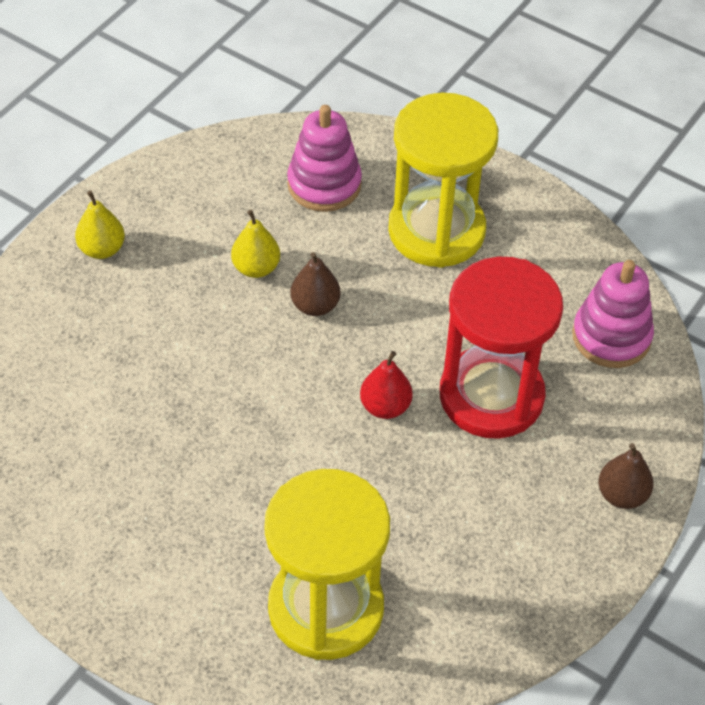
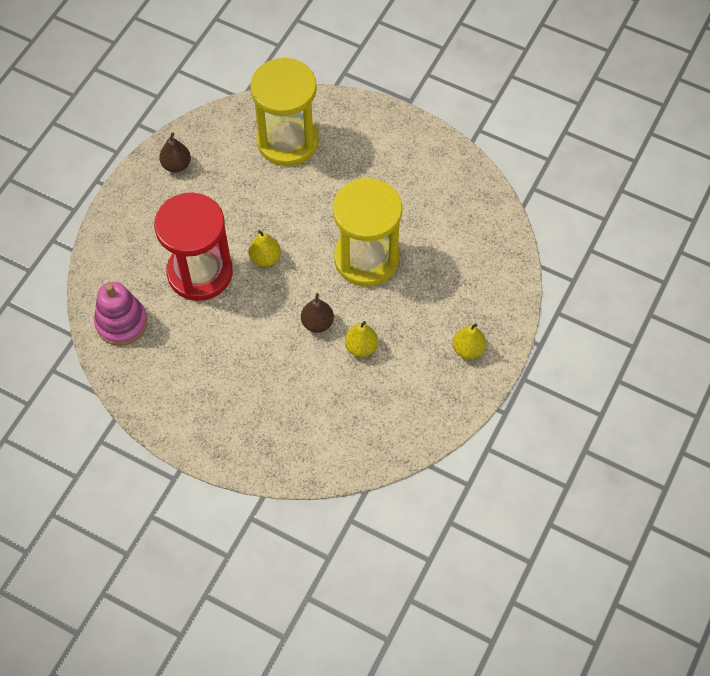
camera: 175 degrees right, 10 degrees up
(324, 184) = (324, 423): pink stacking toy -> none
(385, 407) = (265, 258): red pear -> yellow pear
(436, 231) = (240, 392): yellow hourglass -> yellow hourglass (366, 258)
(622, 495) = (122, 220): brown pear -> brown pear (176, 165)

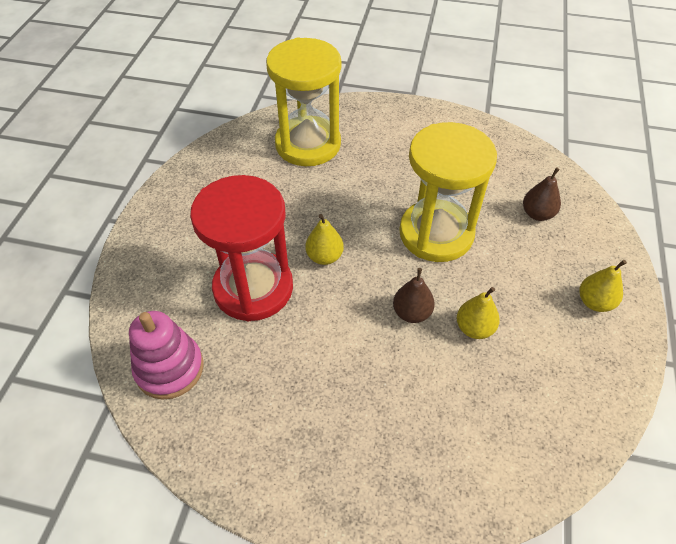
camera: 15 degrees left, 10 degrees down
(176, 165) = (196, 187): brown pear -> brown pear (537, 214)

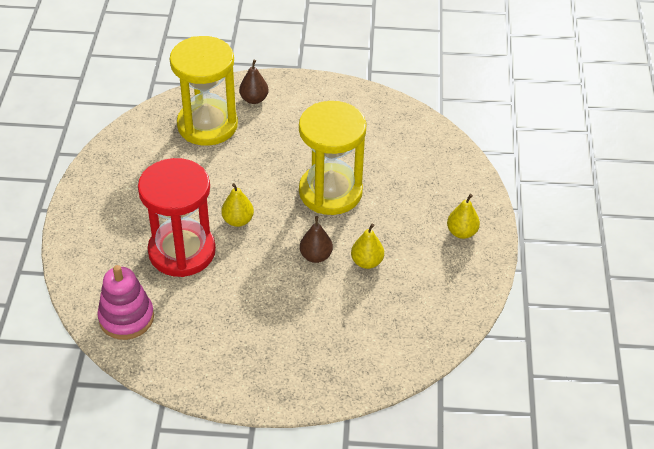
camera: 10 degrees left, 5 degrees down
(537, 214) = (415, 167): brown pear -> brown pear (254, 99)

